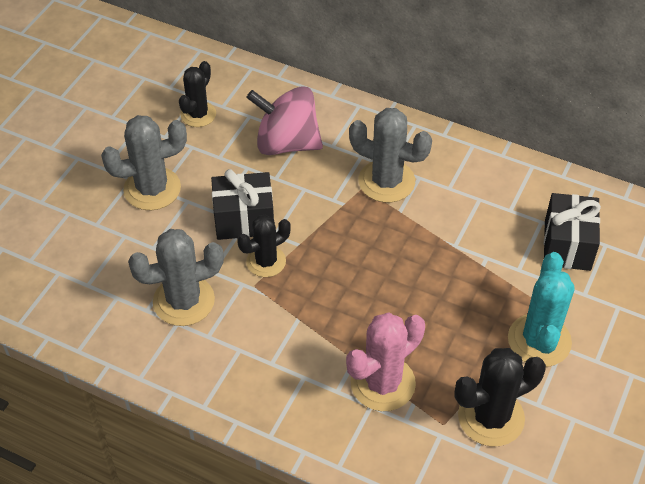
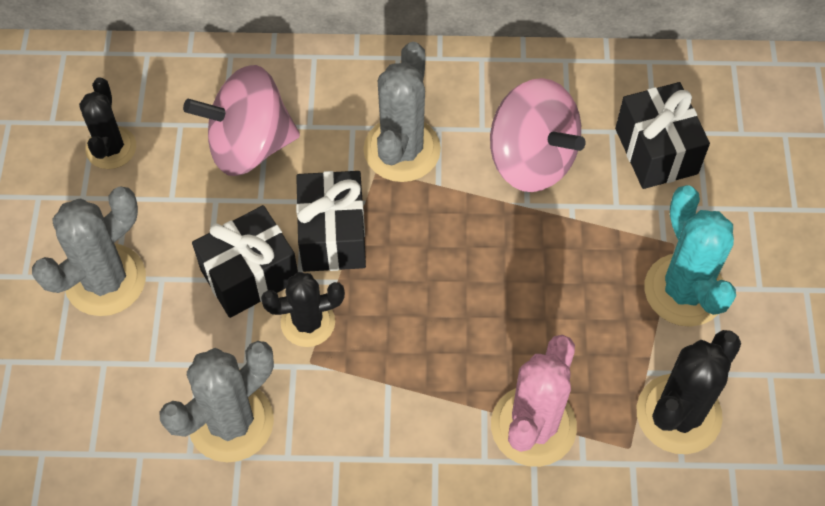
camera: 25 degrees left, 10 degrees up
(266, 261) = (308, 322): black cactus -> black cactus turned 45 degrees clockwise
(311, 216) = (332, 235): none -> black gift
(386, 181) = (402, 150): grey cactus -> grey cactus turned 75 degrees counterclockwise
(473, 218) = (531, 159): none -> pink spinning top

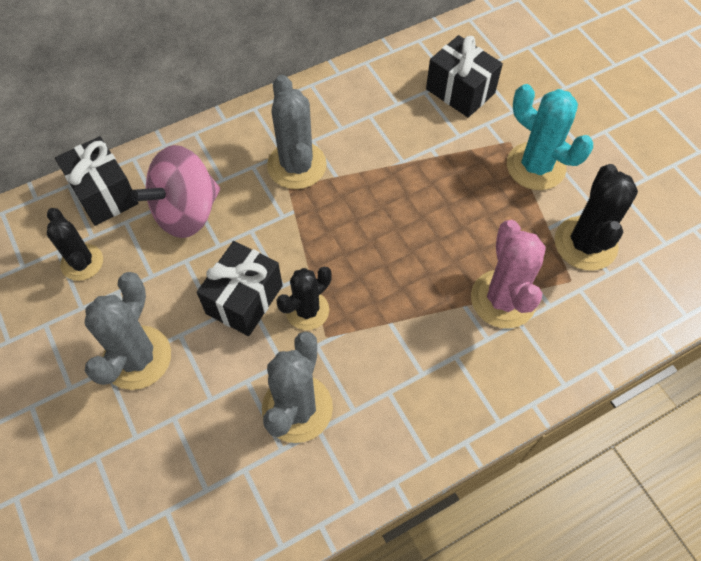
camera: 30 degrees left, 0 degrees up
(332, 235) = (286, 244): black gift -> black gift (104, 194)
(531, 159) = (386, 132): pink spinning top -> none

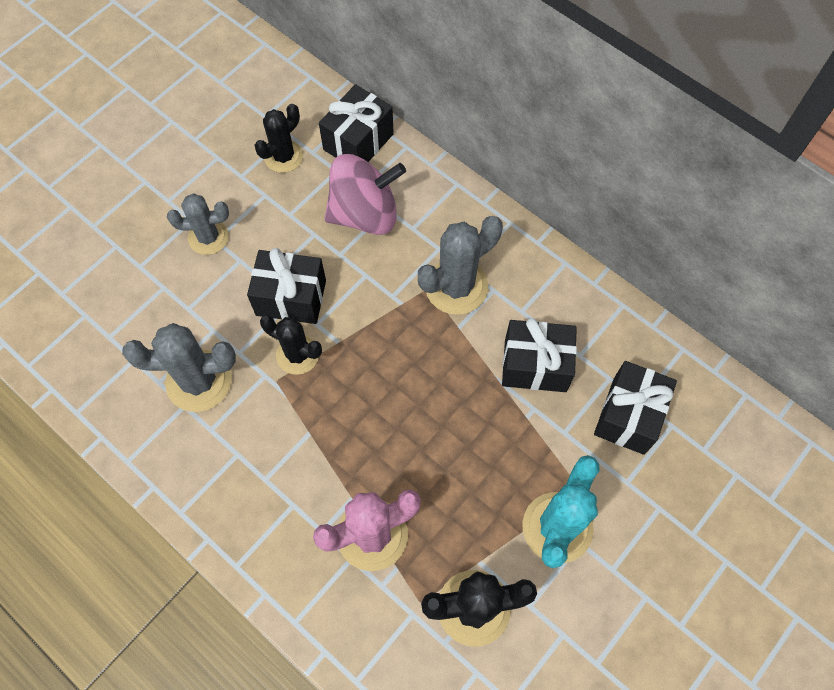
camera: 70 degrees right, 5 degrees up
(137, 358) = (208, 237): grey cactus -> grey cactus, size x0.66
(186, 212) = (365, 214): pink spinning top -> pink spinning top turned 135 degrees clockwise
(394, 135) = (535, 365): none -> black gift

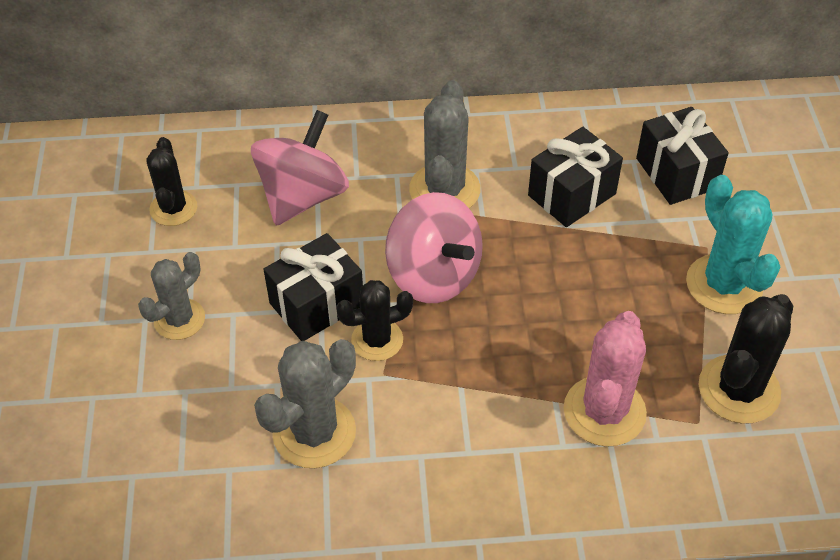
camera: 45 degrees left, 15 degrees down
(358, 142) = (229, 150): black gift -> none
(379, 342) = (433, 275): none -> pink spinning top

